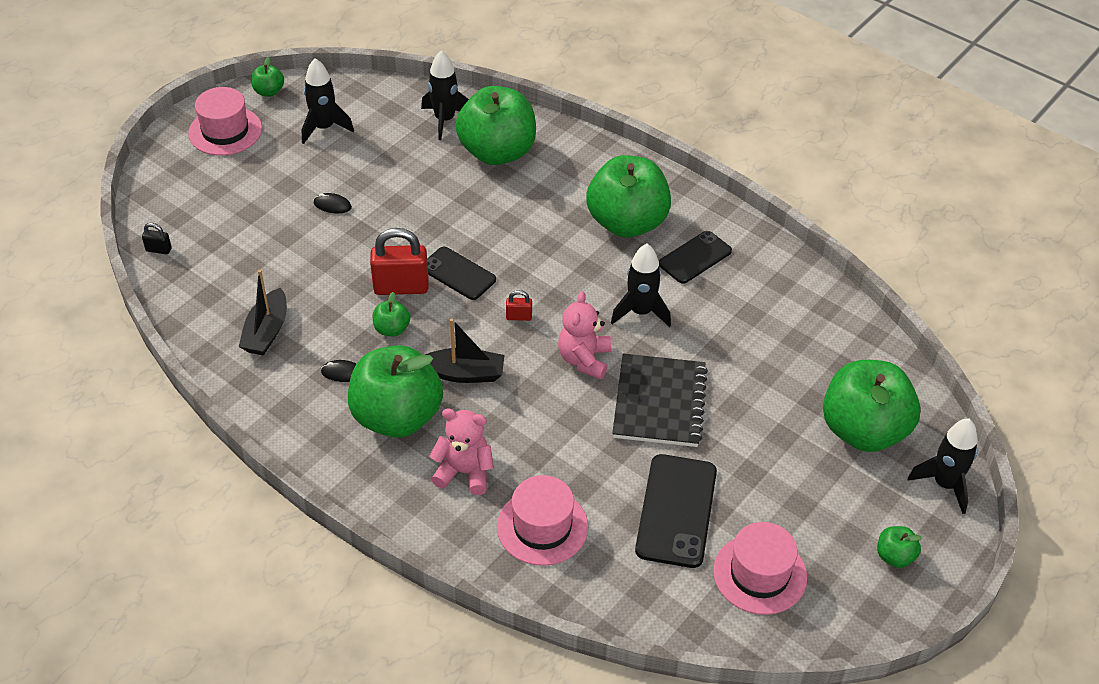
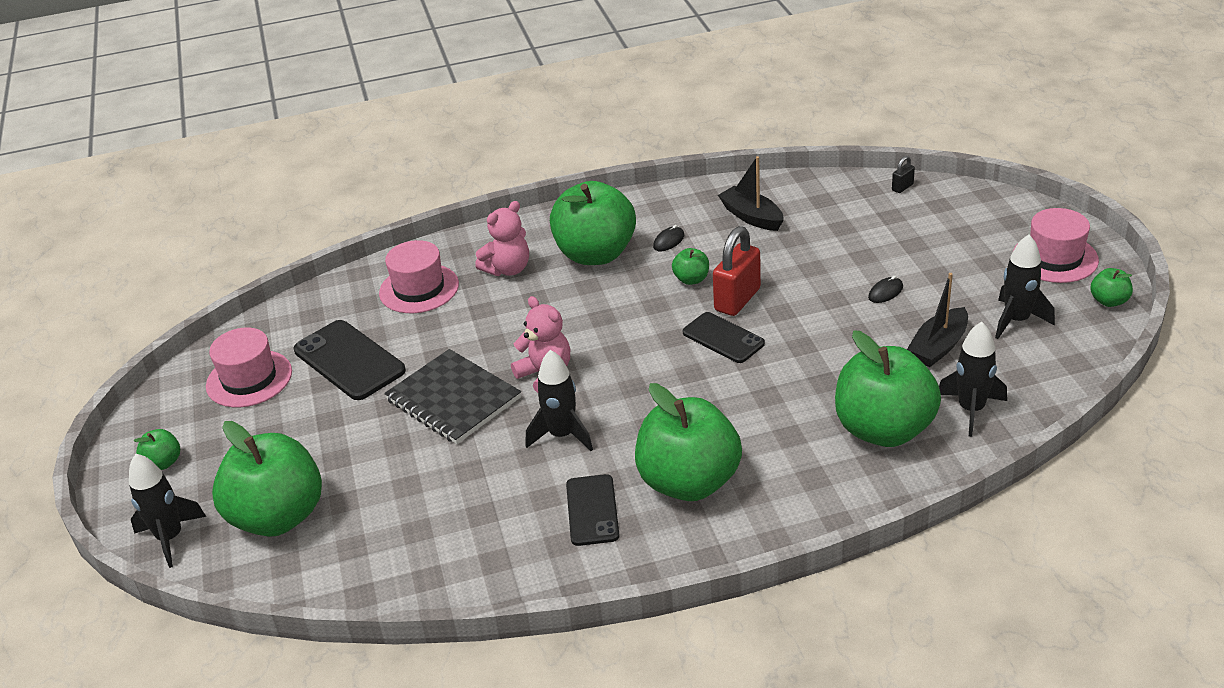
camera: 130 degrees right, 10 degrees down
(458, 273) = (723, 338): black phone -> black phone turned 60 degrees clockwise
(464, 374) = (602, 301): black boat -> black boat (938, 347)
(519, 317) = (634, 355): red padlock -> none

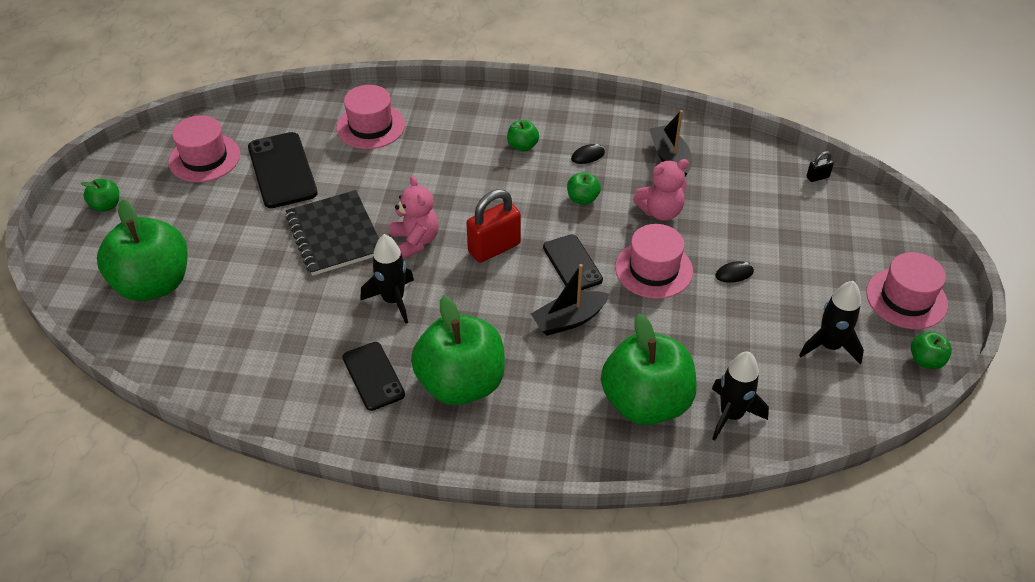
camera: 20 degrees right, 10 degrees up
(170, 538) = (74, 270): black rocket -> none
(508, 269) = (447, 134): pink teddy bear -> pink teddy bear (660, 211)
(592, 510) = (373, 376): black phone -> black phone turned 45 degrees counterclockwise
(595, 254) = (522, 146): green apple -> green apple, size x0.42
(737, 300) = (607, 232): red padlock -> red padlock (494, 248)
(806, 315) = (653, 269): none -> pink hat
(938, 347) = (744, 344): black boat -> black boat (569, 320)

